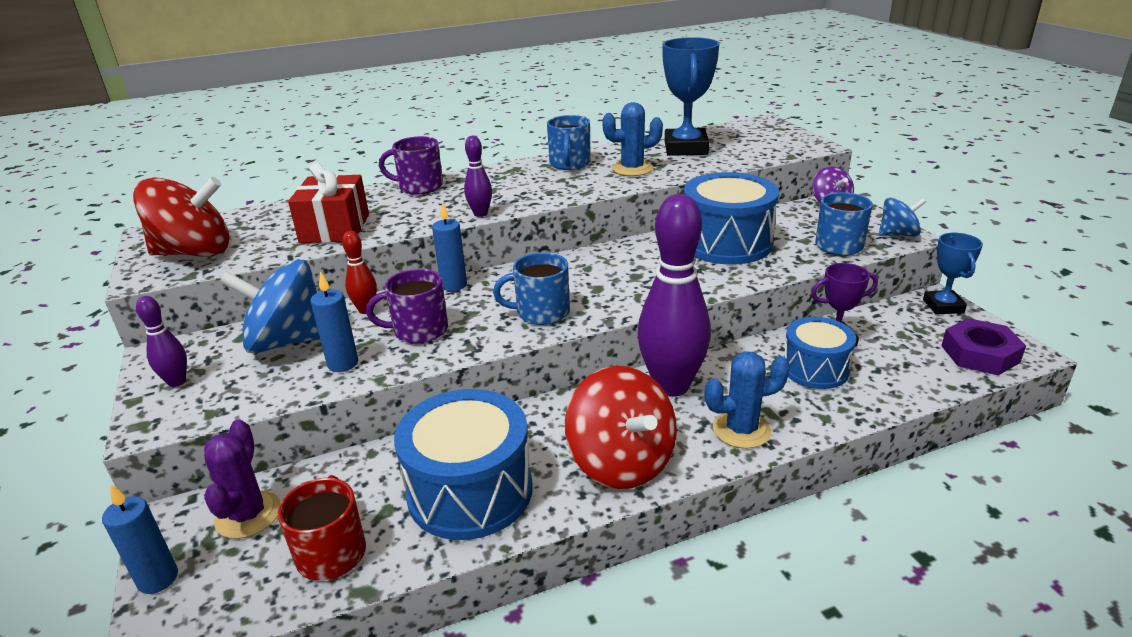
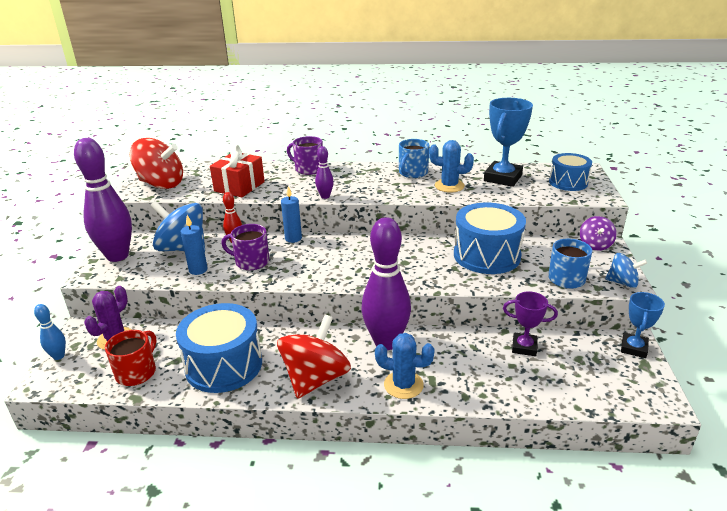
camera: 25 degrees right, 0 degrees up
(158, 579) = (58, 356): blue candle -> blue bowling pin
(177, 382) = (117, 256): purple bowling pin -> purple bowling pin, size x2.22
(541, 312) = (326, 270): blue mug -> none
(621, 462) = (315, 378): red spinning top -> red spinning top turned 150 degrees counterclockwise
(815, 369) = (490, 362): blue drum -> blue drum (568, 182)
(980, 354) = (625, 392): purple nut -> none

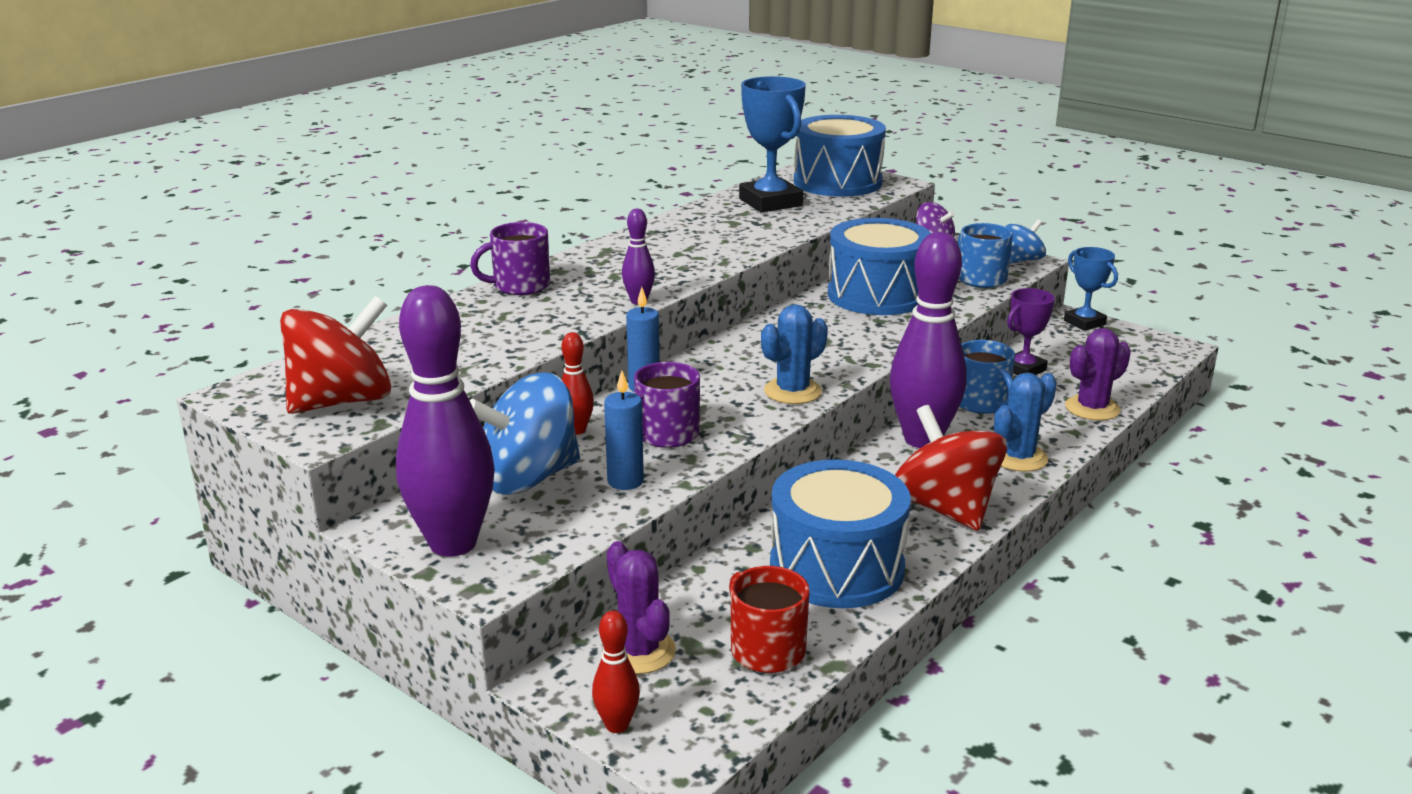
camera: 55 degrees left, 5 degrees down
(58, 356) = (617, 725): blue bowling pin -> red bowling pin
(239, 186) = (486, 345): red gift -> none
(412, 173) = (664, 236): blue mug -> blue mug (981, 403)
(449, 186) = (742, 231): blue cactus -> blue cactus (792, 391)
(507, 393) = (1092, 408): none -> purple cactus
(568, 182) = (837, 182): blue drum -> blue drum, size x1.61

